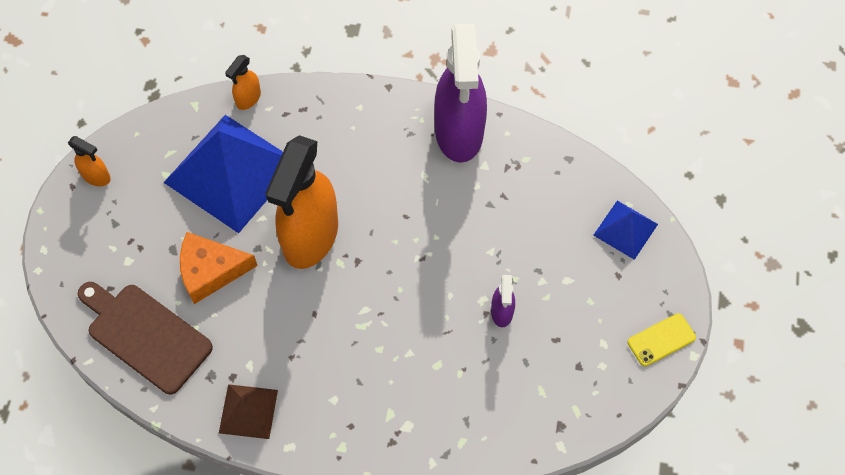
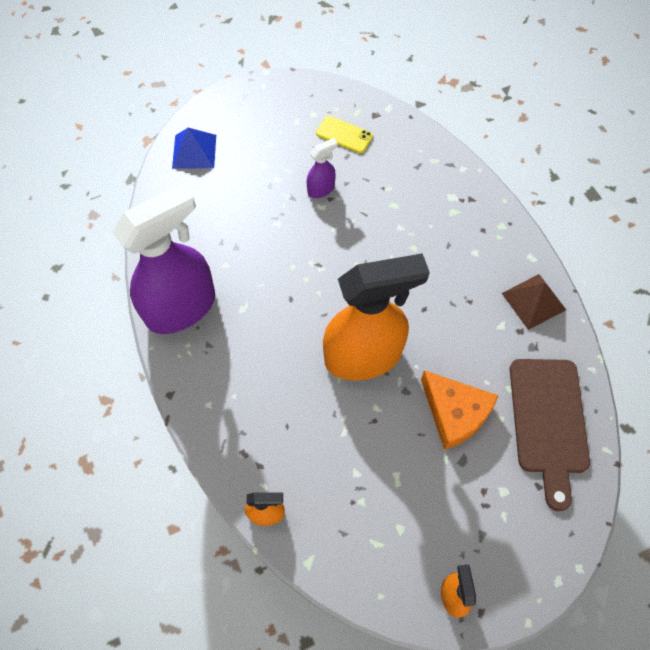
camera: 125 degrees left, 0 degrees up
(232, 172) = (353, 468): blue pyramid -> none
(661, 340) = (268, 92): yellow phone -> yellow phone (344, 135)

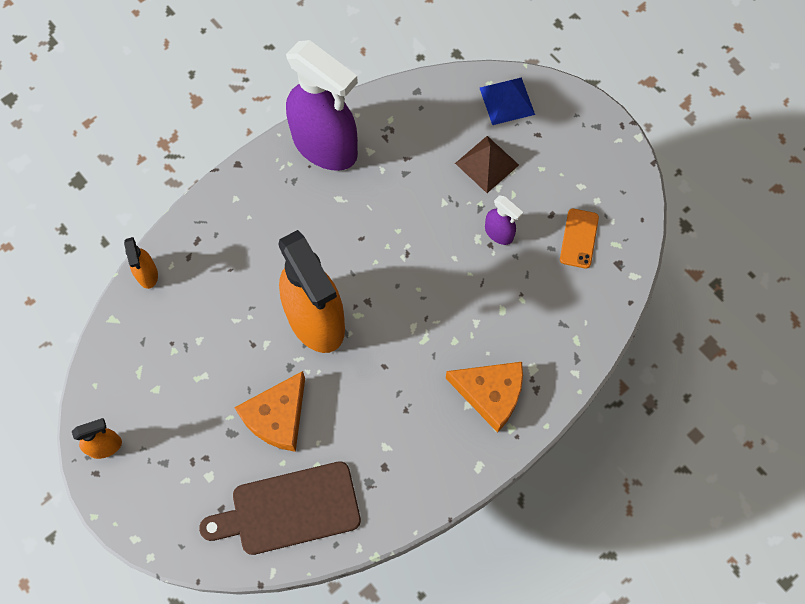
camera: 75 degrees right, 5 degrees up
(344, 135) = (579, 238): yellow phone -> orange phone
(469, 233) = (490, 394): none -> orange cheese
(533, 301) = (423, 476): brown pyramid -> brown pyramid (487, 164)

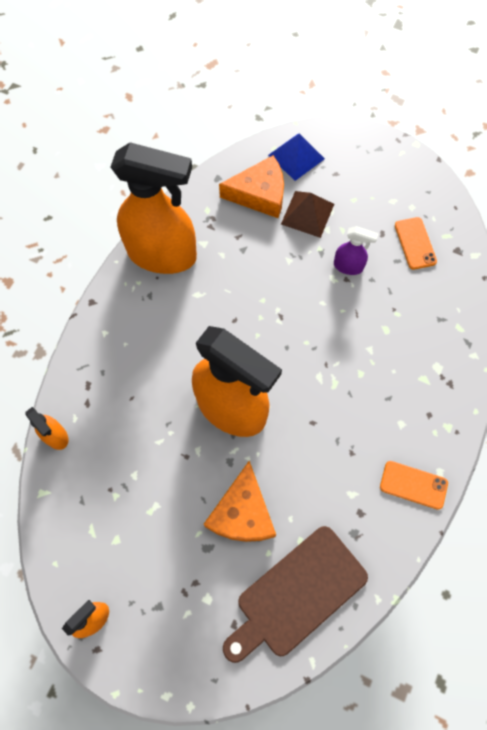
camera: 25 degrees left, 0 degrees up
(325, 146) = (163, 255): purple spray bottle -> orange spray bottle
(447, 465) = (413, 485): none -> orange phone
(490, 394) = (415, 405): orange cheese -> orange cheese (259, 194)

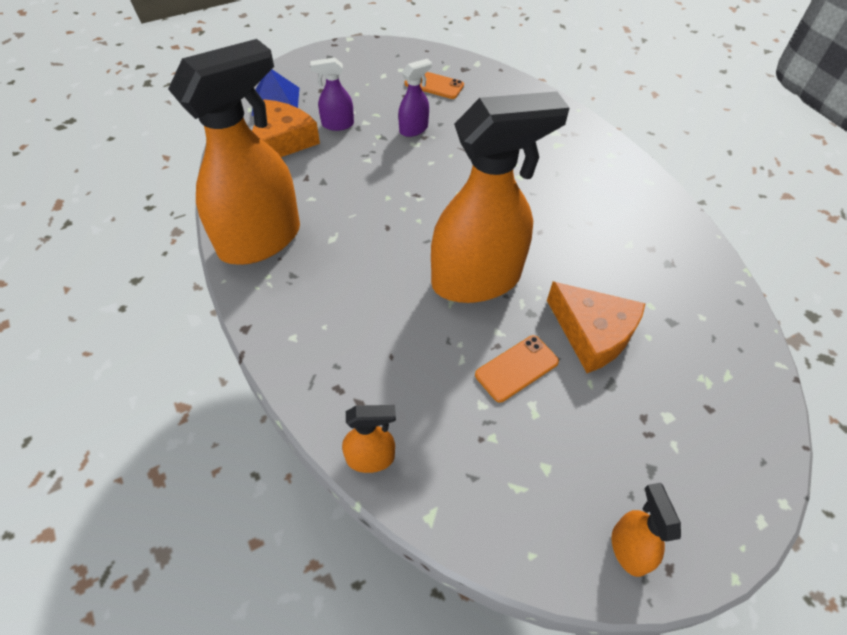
camera: 55 degrees left, 15 degrees down
(297, 594) = (704, 337): brown cutting board -> none
(307, 214) = (337, 124): brown pyramid -> purple spray bottle
(413, 485) = (648, 201): orange phone -> orange phone (516, 368)

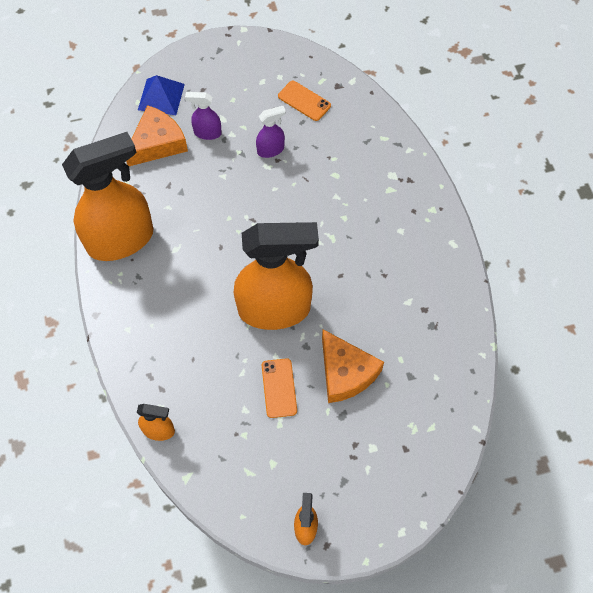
camera: 15 degrees right, 10 degrees up
(516, 368) = (279, 388): orange phone -> orange phone turned 75 degrees counterclockwise

